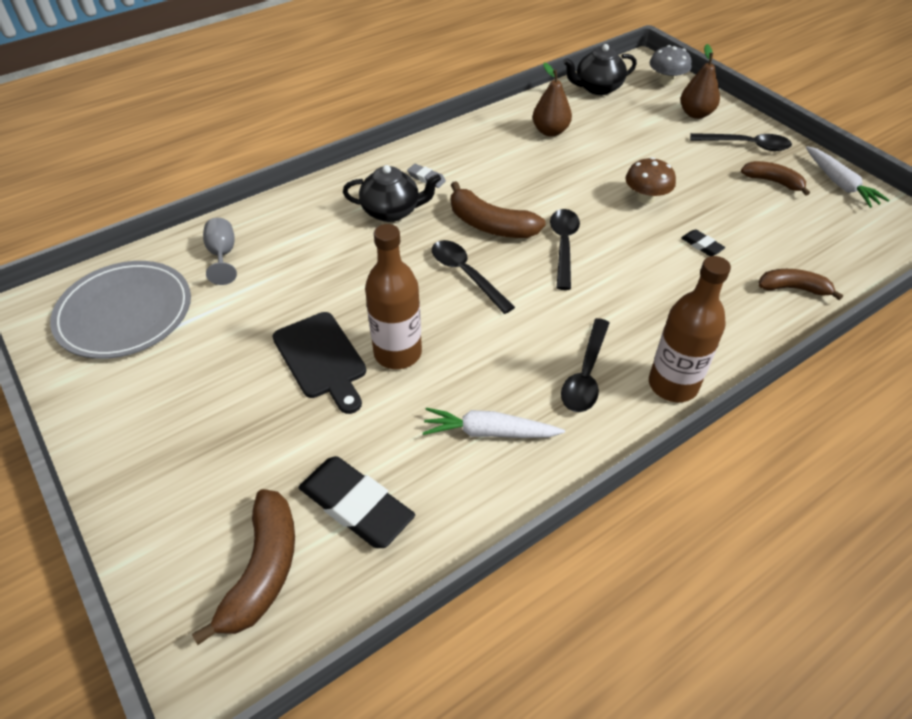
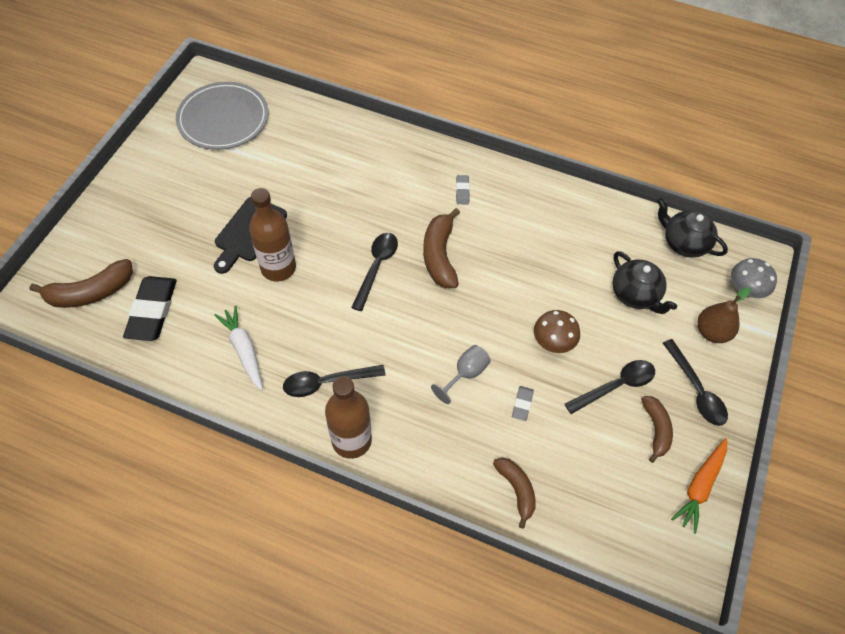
camera: 55 degrees right, 10 degrees up
(223, 255) = (301, 131): grey goblet -> grey goblet (465, 374)
(392, 211) = (410, 191): black teapot -> black teapot (635, 294)
(550, 131) = (588, 238): brown pear -> none
(563, 246) = (451, 311): black spoon -> black spoon (616, 386)
(702, 245) = (522, 404): black eraser -> grey eraser
(840, 184) = (700, 487): white carrot -> orange carrot

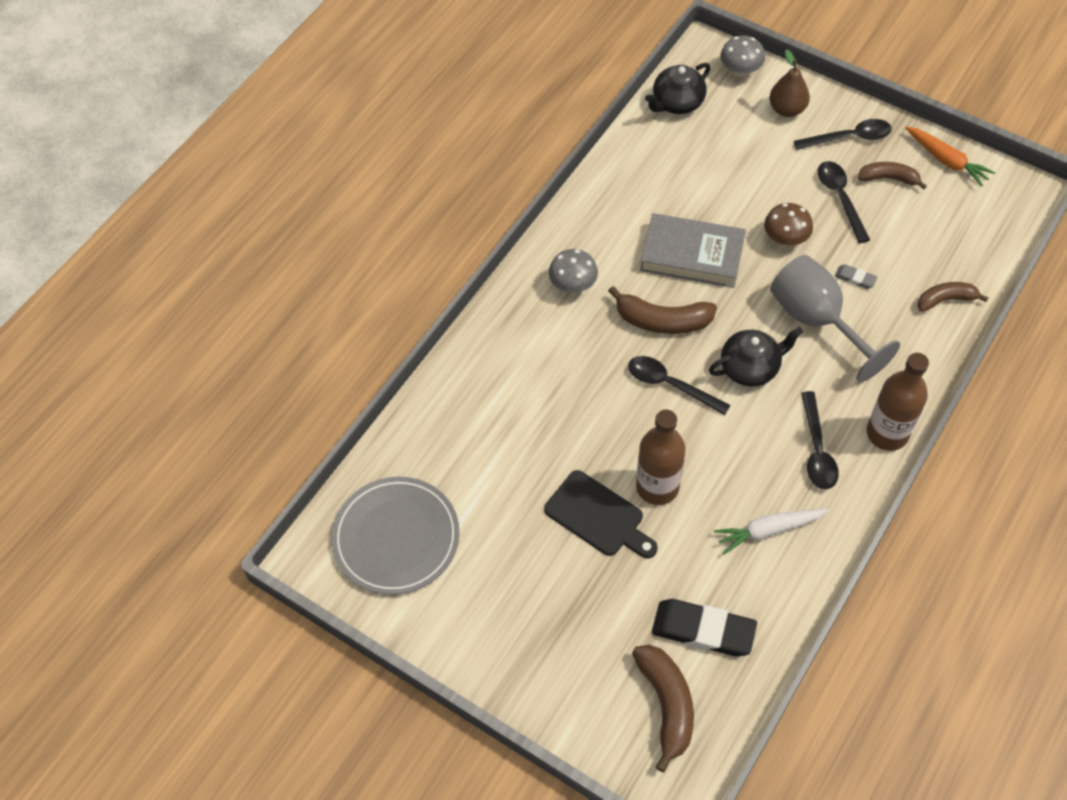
camera: 75 degrees left, 0 degrees up
(462, 191) = (573, 284): grey eraser -> grey mushroom
(465, 374) = (817, 321): grey goblet -> grey goblet, size x1.99
(514, 270) = (692, 255): none -> grey book
(635, 294) = (736, 158): black teapot -> black teapot (750, 368)

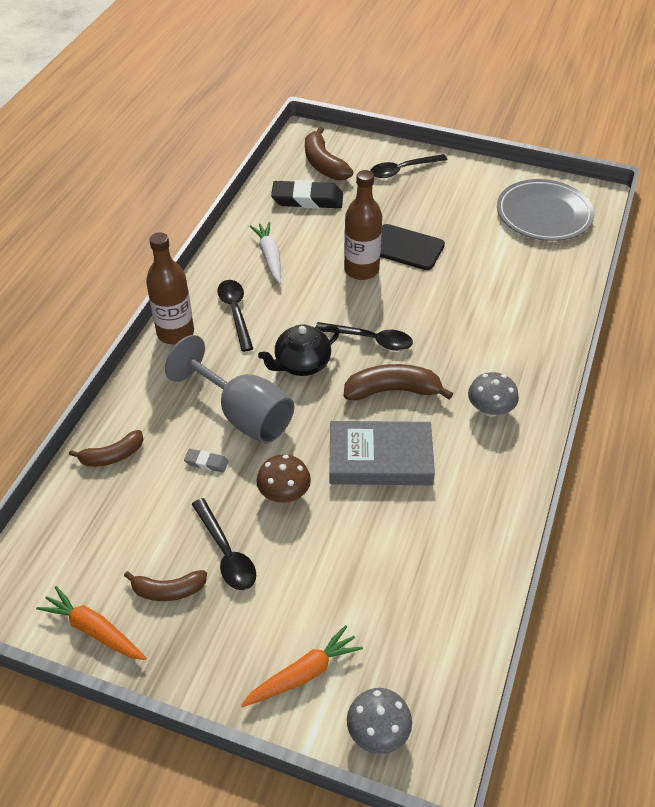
camera: 165 degrees right, 10 degrees down
(677, 103) = (450, 656): black teapot -> none
(768, 530) = (269, 257): white carrot -> white carrot turned 75 degrees counterclockwise
(787, 109) = (304, 673): brown pear -> orange carrot
(849, 138) = (218, 642): black spoon -> black spoon (402, 170)

